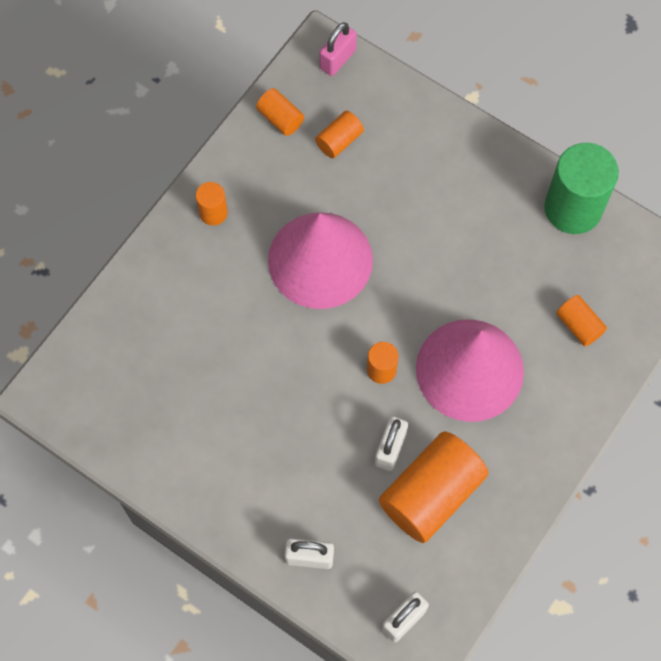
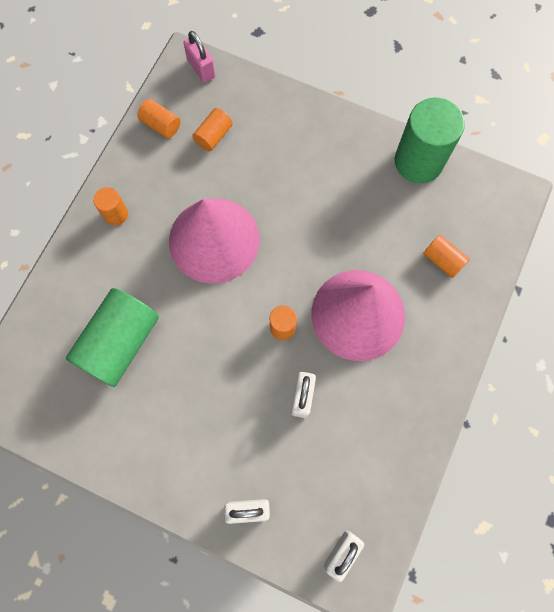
camera: 10 degrees left, 5 degrees up
(197, 356) = (120, 342): none -> green cylinder
(338, 59) = (201, 68): pink padlock -> pink padlock turned 60 degrees counterclockwise
(431, 494) = (345, 431): orange cylinder -> none

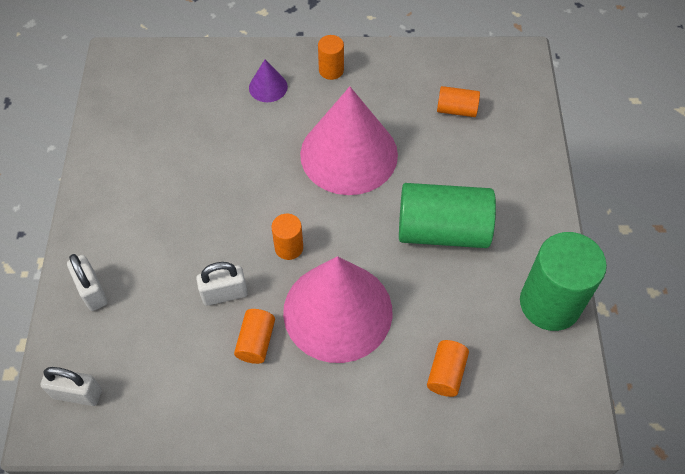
camera: 65 degrees right, 15 degrees down
(104, 275) = (268, 87): none -> purple cone
(120, 342) = (210, 124): green cylinder -> green cylinder (442, 230)
(161, 125) = (440, 66): orange cylinder -> orange cylinder (256, 342)
(201, 68) = (521, 71): pink padlock -> none

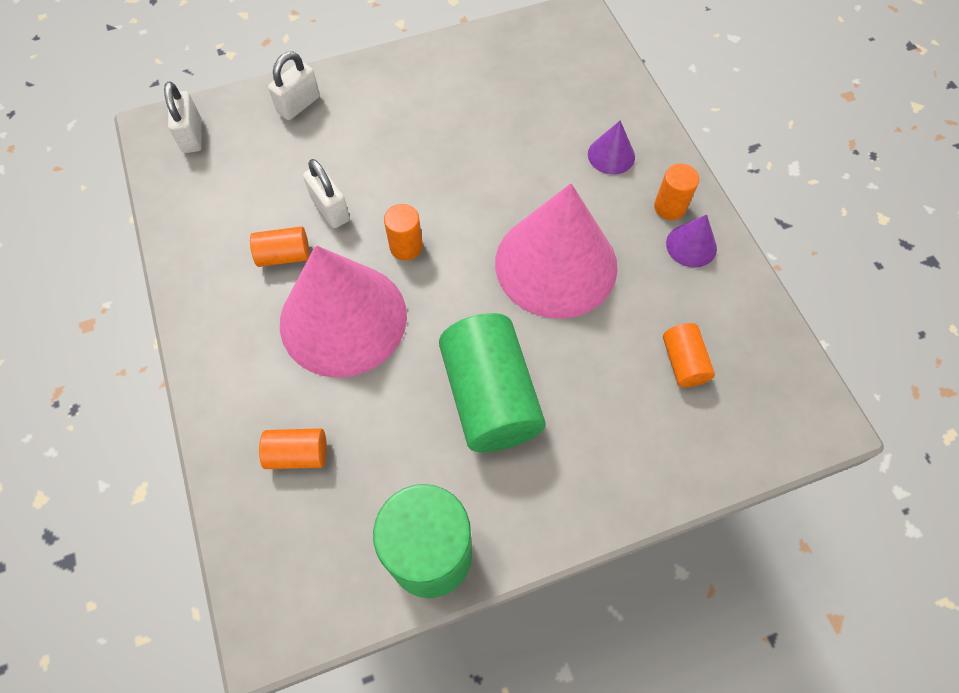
camera: 70 degrees right, 5 degrees up
(368, 71) = (691, 245): none -> purple cone

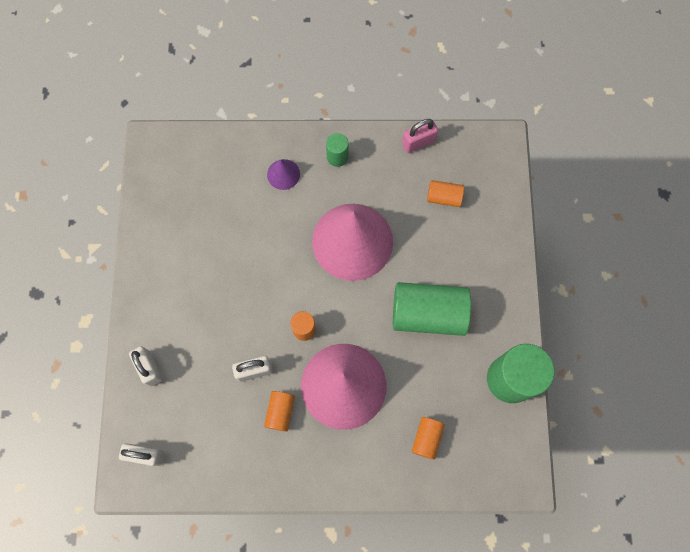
camera: 70 degrees left, 10 degrees up
(670, 207) = (337, 157): orange cylinder -> green cylinder
(691, 245) = (369, 157): purple cone -> none
(750, 300) = (418, 142): none -> pink padlock

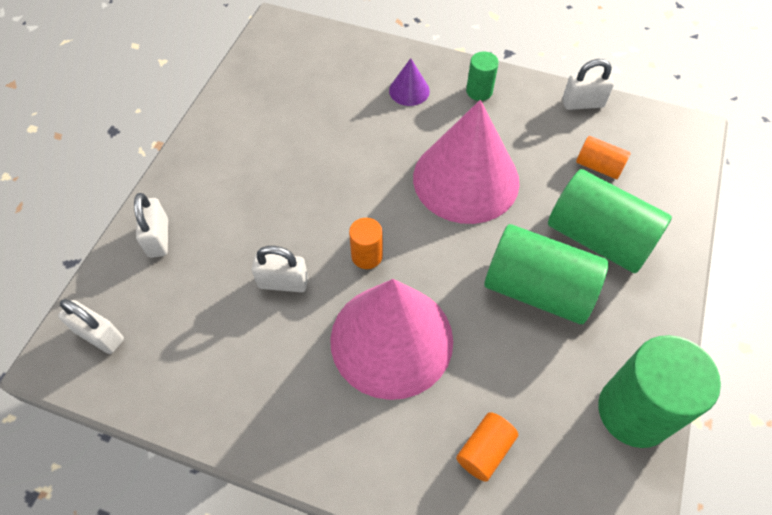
camera: 20 degrees right, 15 degrees down
(280, 412) = (294, 343): orange cylinder -> none
(418, 142) = (583, 103): pink padlock -> white padlock
(458, 258) = (598, 238): none -> green cylinder

